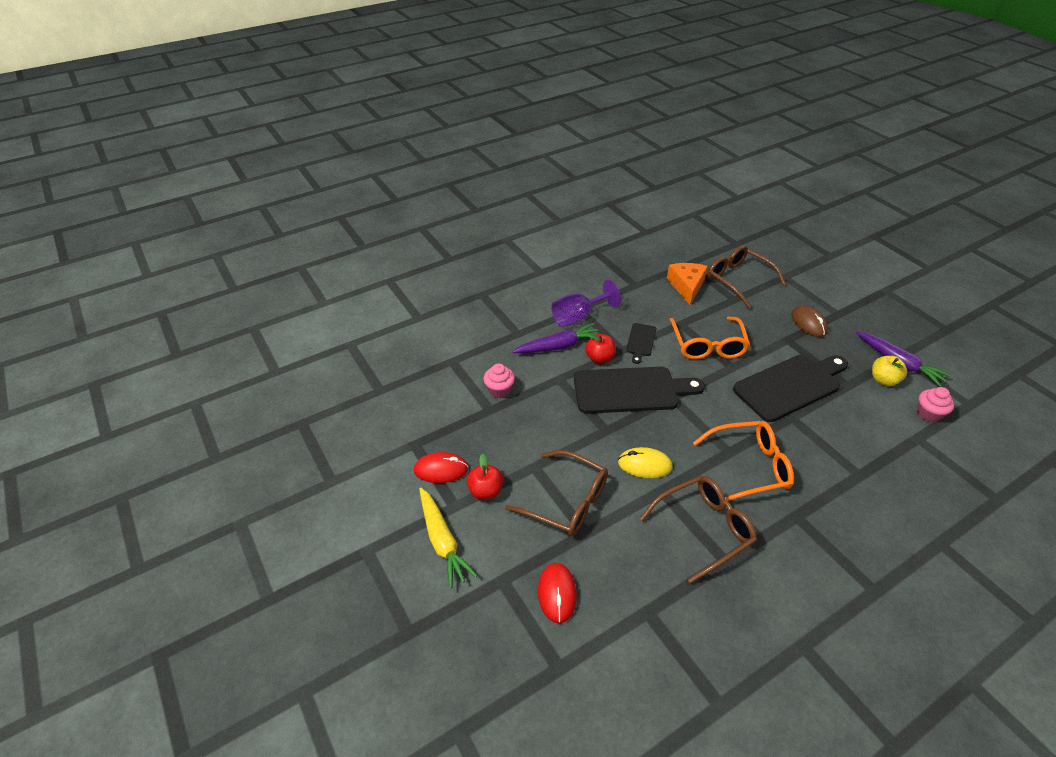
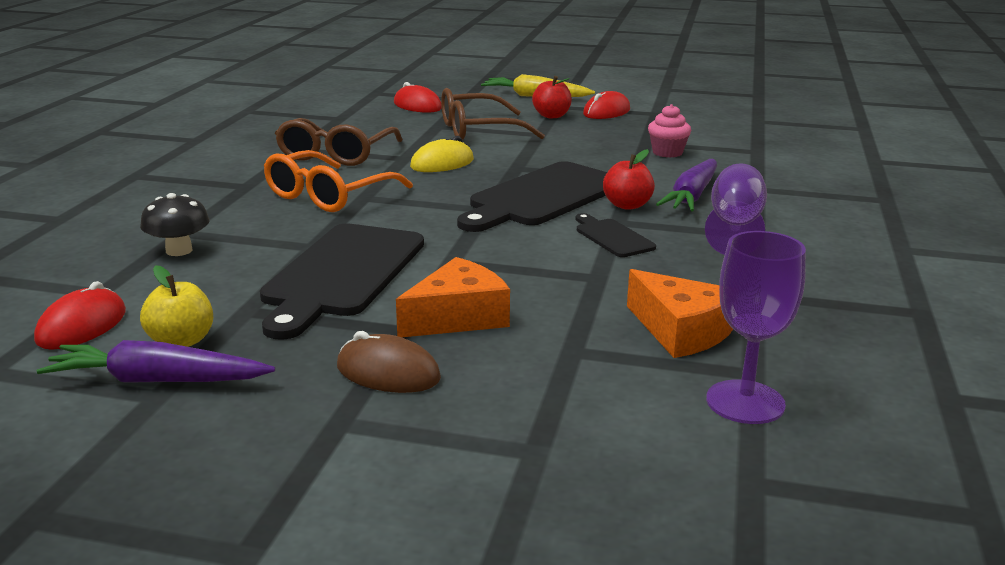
camera: 135 degrees right, 20 degrees down
(705, 258) = (745, 402): none -> purple goblet
(707, 345) = (518, 269): orange glasses -> none
(738, 280) = (616, 390): brown glasses -> none
(760, 334) = (458, 317): none -> orange cheese
(867, 454) = (179, 250): none -> black mushroom
(928, 414) = (82, 326): pink cupcake -> red mouse

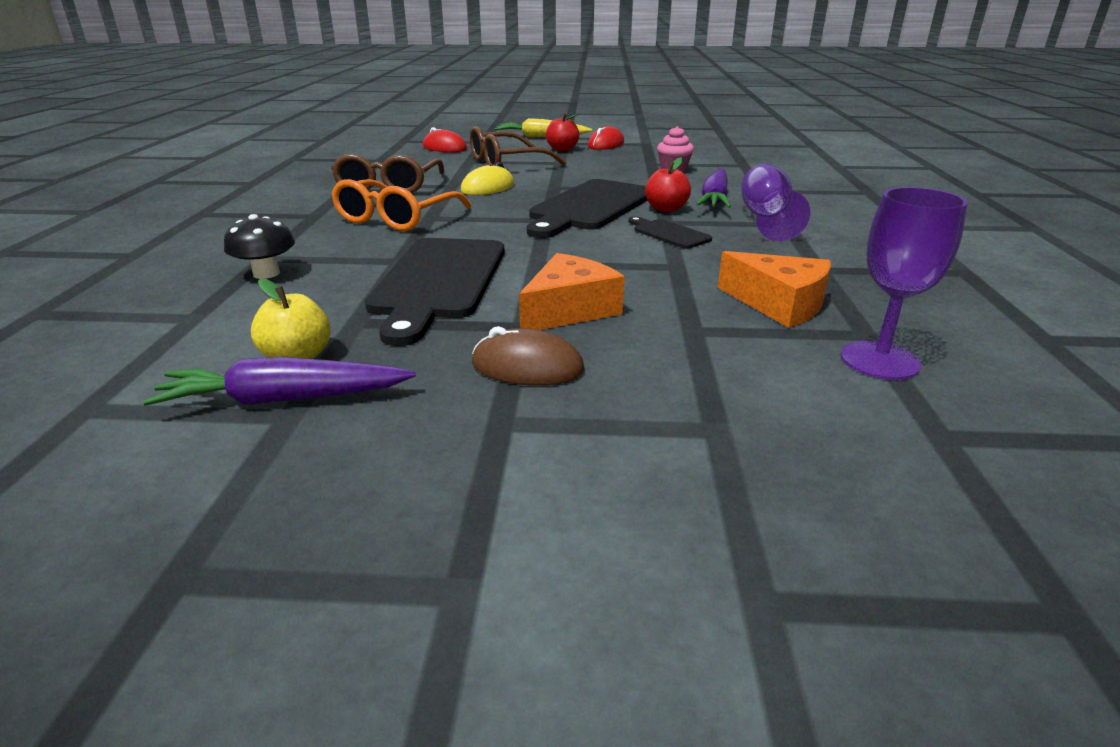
camera: 10 degrees left, 5 degrees up
(82, 326) = (182, 352): red mouse -> none

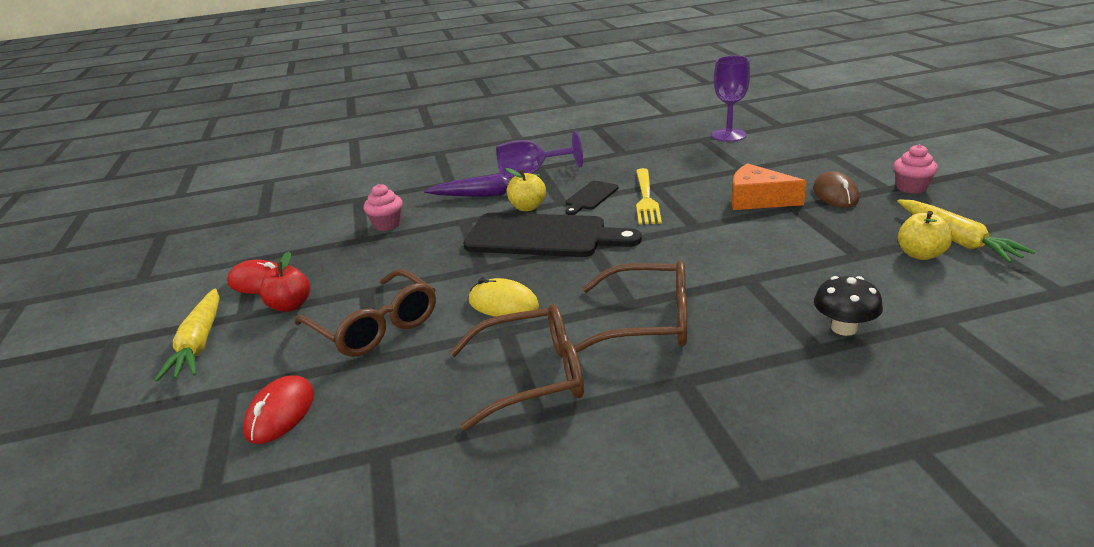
camera: 105 degrees left, 0 degrees up
(284, 399) = (956, 240): purple carrot -> yellow carrot
(396, 218) = (648, 321): orange glasses -> brown glasses
(439, 281) = (767, 249): black cutting board -> none
(476, 447) = (911, 188): none -> pink cupcake
(638, 255) = (646, 199): none -> yellow fork
(666, 209) = (527, 207): red apple -> yellow apple
(779, 304) = (686, 156): orange cheese -> none

